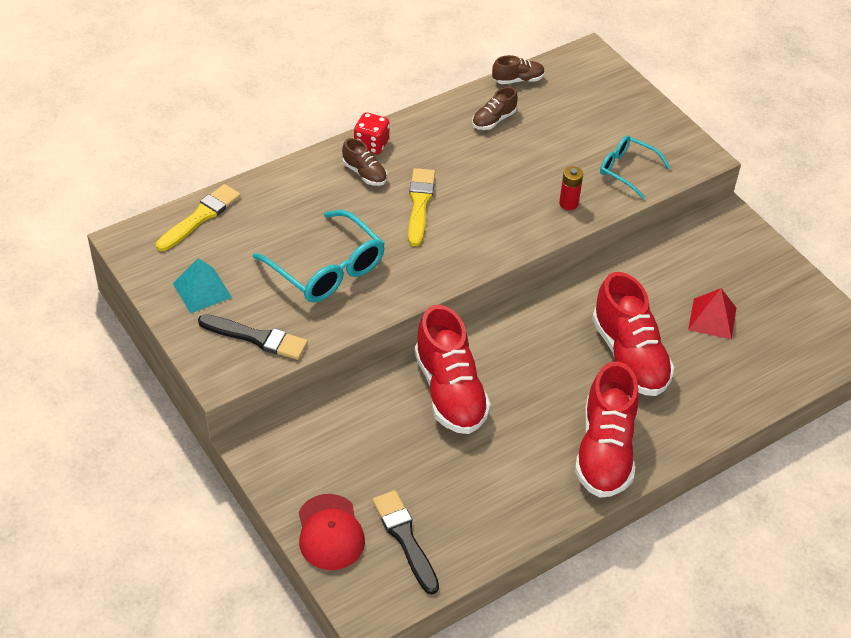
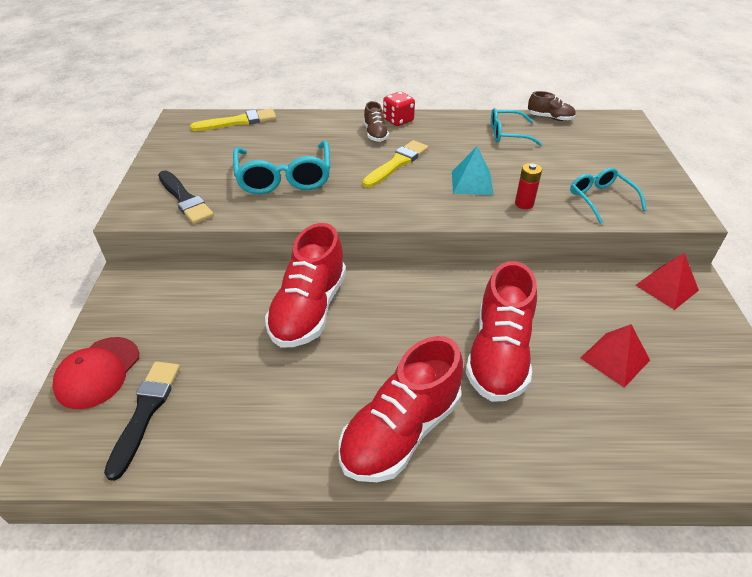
camera: 35 degrees right, 5 degrees down
(202, 290) = (187, 159): turquoise pyramid -> turquoise pyramid (472, 183)
(493, 120) = (507, 134): brown shoe -> turquoise glasses
(714, 233) = (666, 287): none -> red pyramid

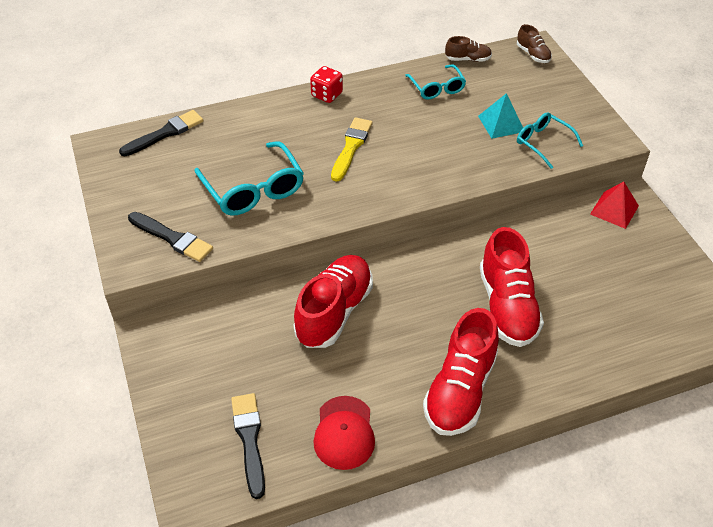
camera: 20 degrees left, 5 degrees up
(98, 372) = (184, 422): red cap -> red cap (344, 433)
(238, 121) = (165, 133): yellow brush -> black brush
(309, 309) = (334, 312): red shoe -> red shoe turned 150 degrees counterclockwise
(375, 134) = (313, 117): brown shoe -> brown shoe (533, 54)
(472, 183) = (428, 152): turquoise pyramid -> turquoise pyramid (501, 123)
(507, 134) = (437, 88): turquoise glasses -> turquoise glasses turned 90 degrees counterclockwise
(524, 204) = (482, 164): red battery -> none
(614, 359) = (594, 284): red pyramid -> none

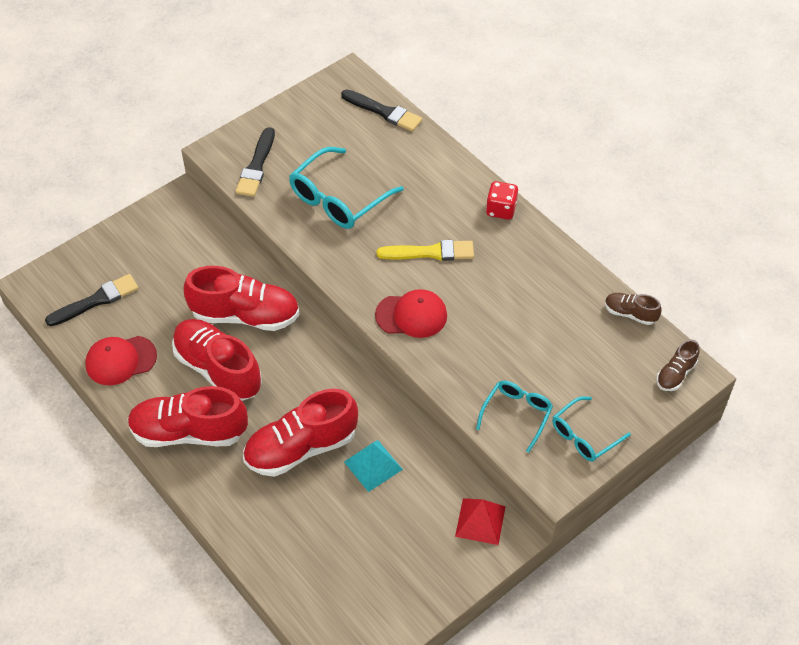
camera: 70 degrees right, 5 degrees up
(392, 349) = (218, 369): none -> red shoe
(416, 176) = (411, 315): none -> red cap
(437, 88) = (562, 298): turquoise glasses -> turquoise glasses (584, 436)
(468, 59) = (630, 314): brown shoe -> brown shoe turned 135 degrees clockwise
(501, 123) = (530, 369): turquoise pyramid -> turquoise pyramid (373, 465)

